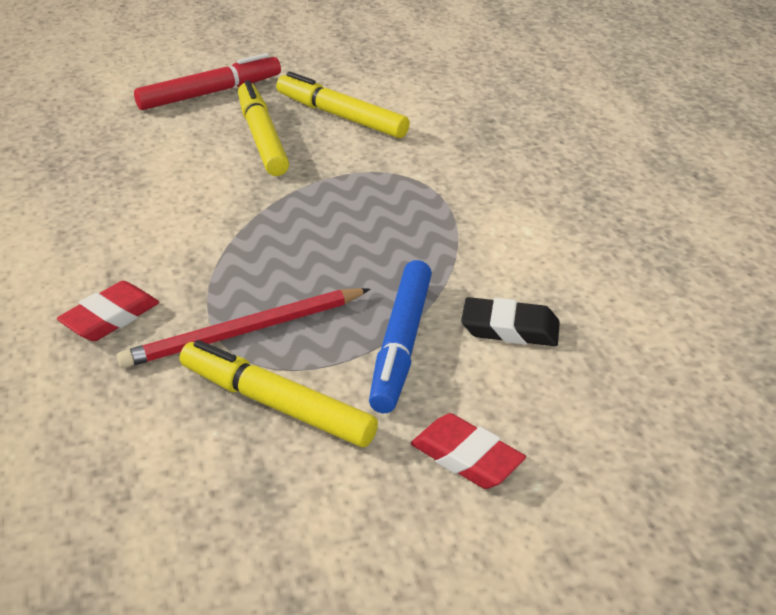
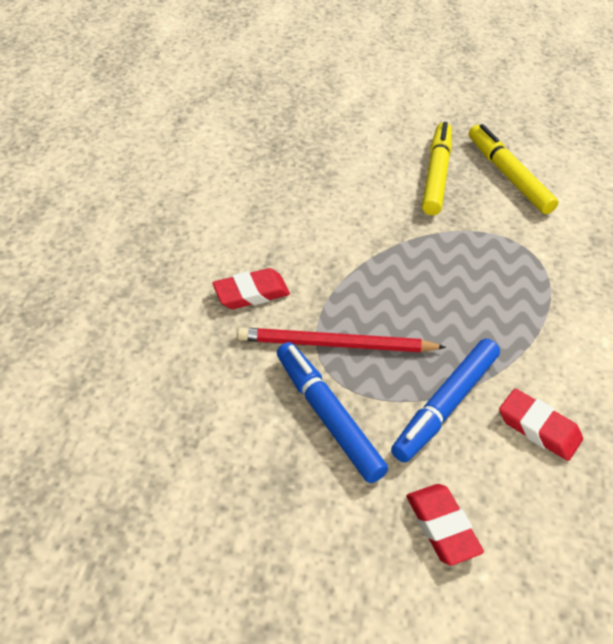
camera: 25 degrees right, 10 degrees up
(210, 93) = (417, 119): red marker -> none
(276, 405) = (327, 417): yellow marker -> blue marker
(510, 329) = (538, 428): black eraser -> red eraser

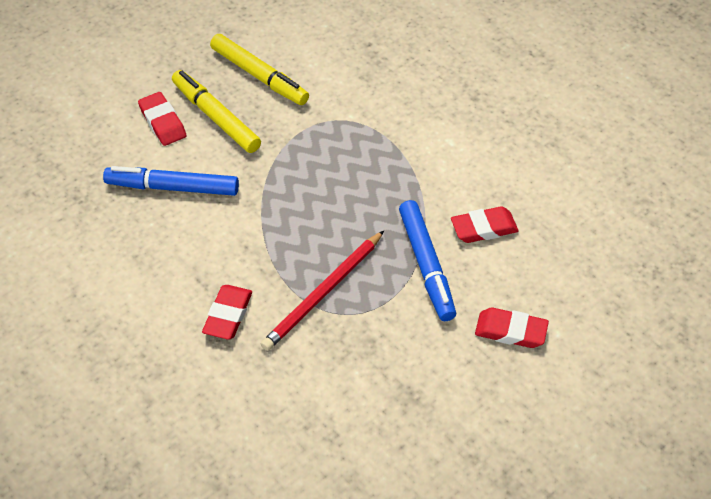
camera: 50 degrees left, 5 degrees up
(327, 417) = (380, 339): blue marker -> blue marker (172, 188)
(395, 149) = (162, 122): none -> red eraser
(508, 176) = (259, 76): yellow marker -> yellow marker turned 150 degrees counterclockwise

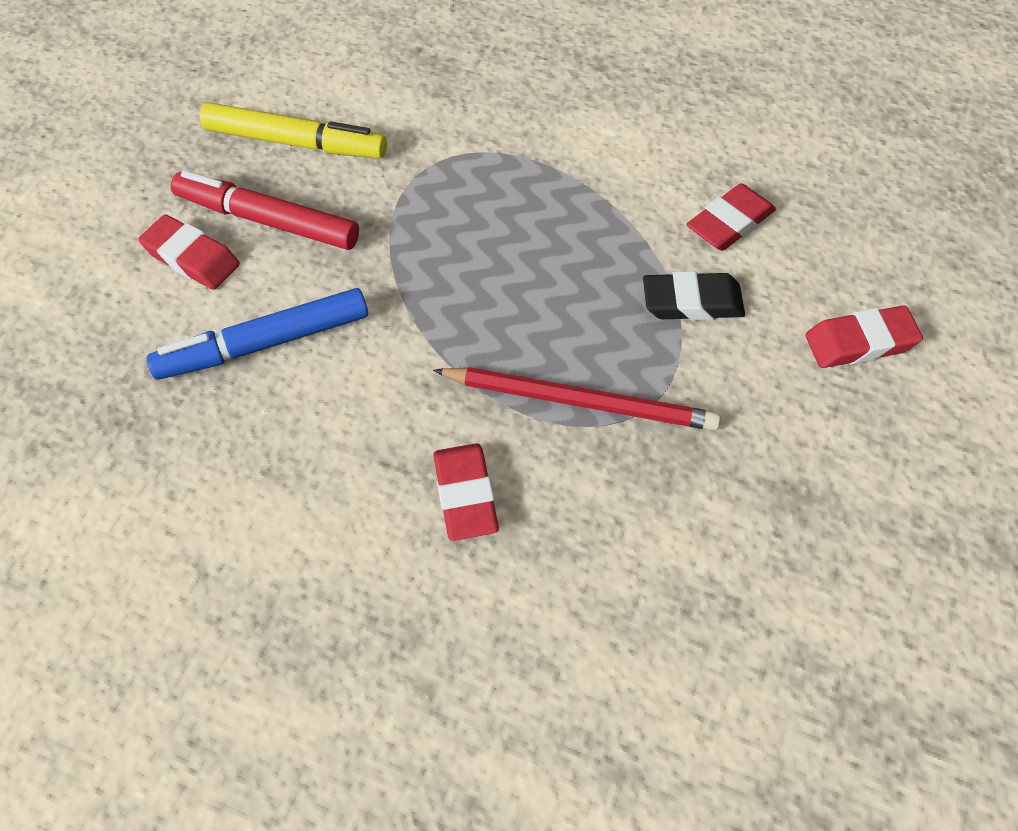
camera: 25 degrees left, 5 degrees up
(216, 117) = (267, 221): yellow marker -> red marker
(323, 293) = (580, 401): red pencil -> red pencil turned 90 degrees counterclockwise
(427, 265) = (692, 302): blue marker -> black eraser

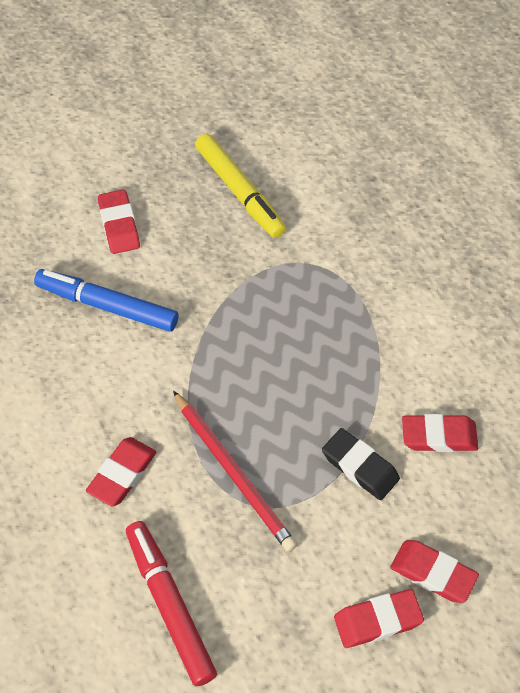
camera: 40 degrees right, 0 degrees up
(267, 221) = (178, 232): red marker -> red marker (169, 605)
(863, 423) = (377, 620): none -> red eraser

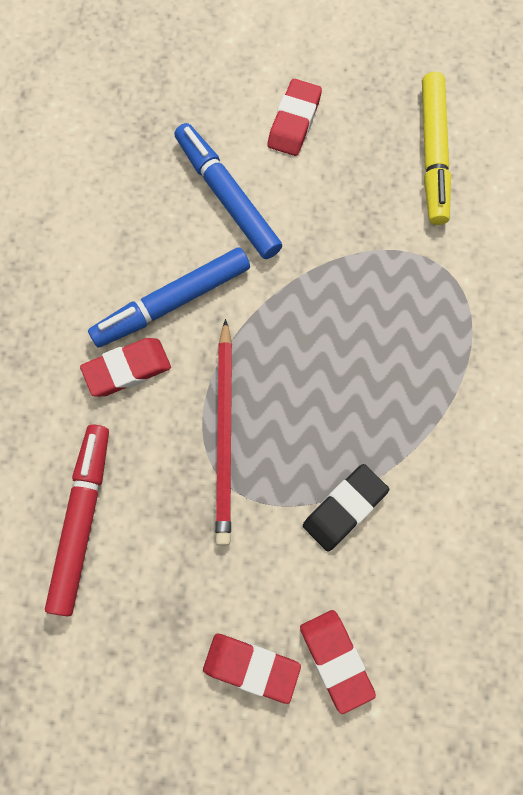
camera: 35 degrees right, 15 degrees up
(121, 405) = (172, 303): none -> blue marker
(360, 467) = (344, 508): black eraser -> black eraser turned 60 degrees clockwise
(439, 436) = (443, 530): red eraser -> none

